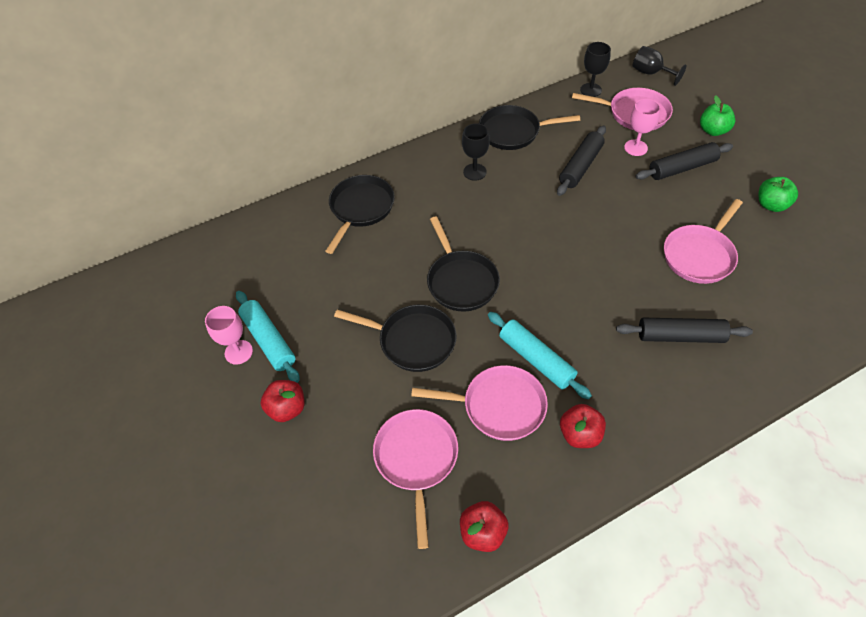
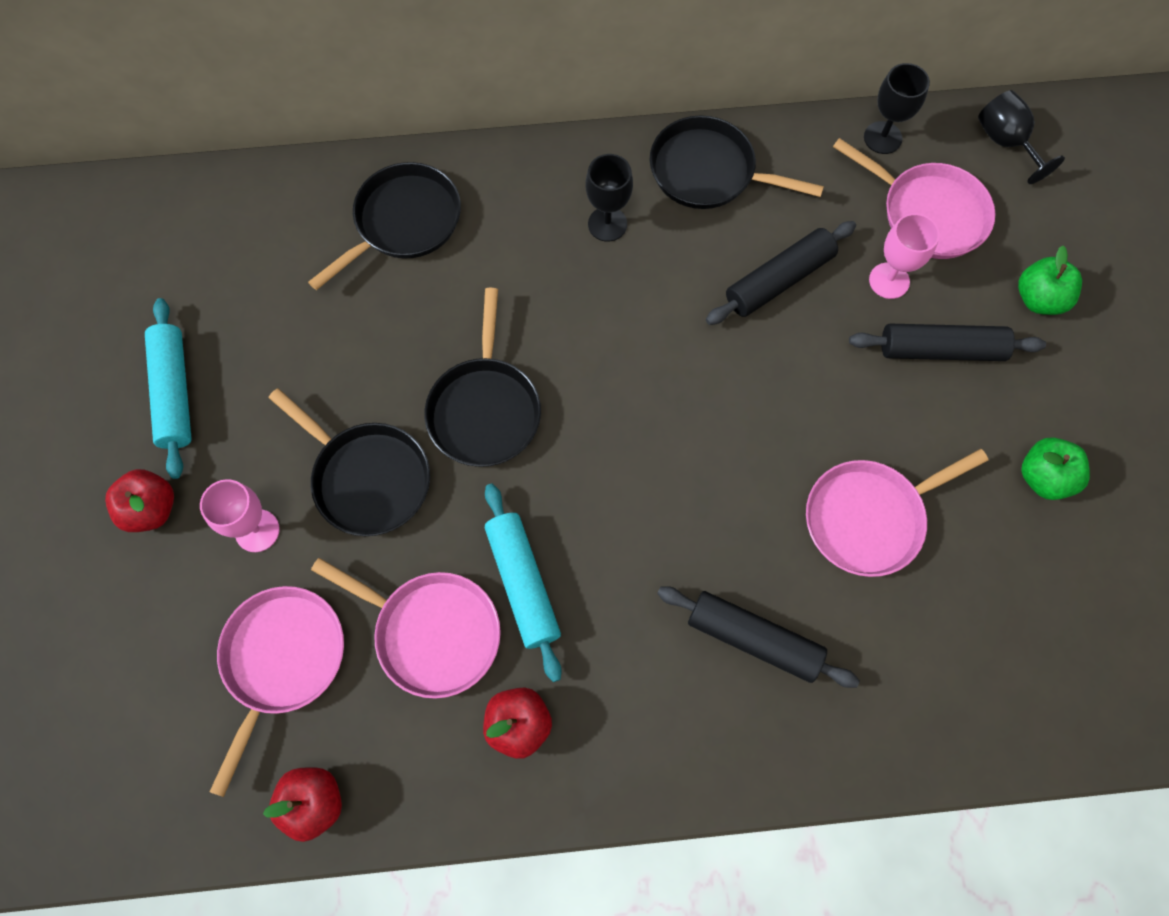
camera: 20 degrees right, 15 degrees up
(238, 352) = (127, 393): pink goblet -> pink goblet (257, 531)

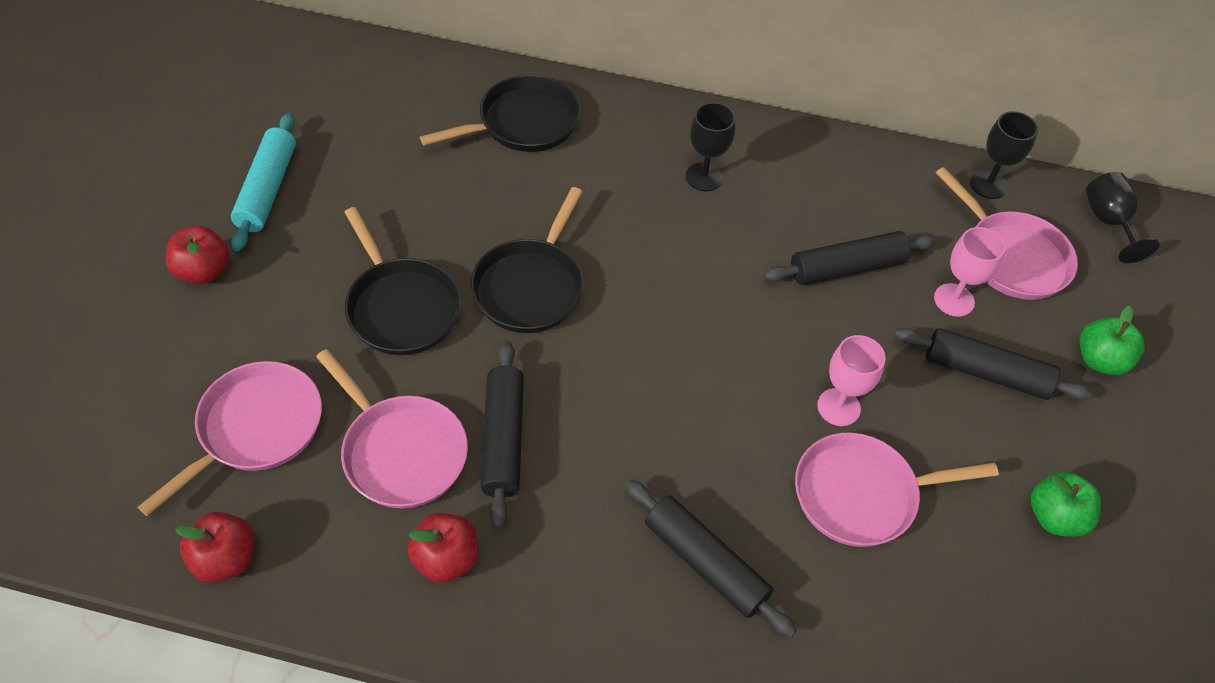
camera: 15 degrees right, 15 degrees down
(257, 531) = (285, 317): pink goblet -> pink goblet (838, 407)
(523, 583) = (503, 439): turquoise rolling pin -> black rolling pin
(708, 171) = (813, 164): black pan -> none

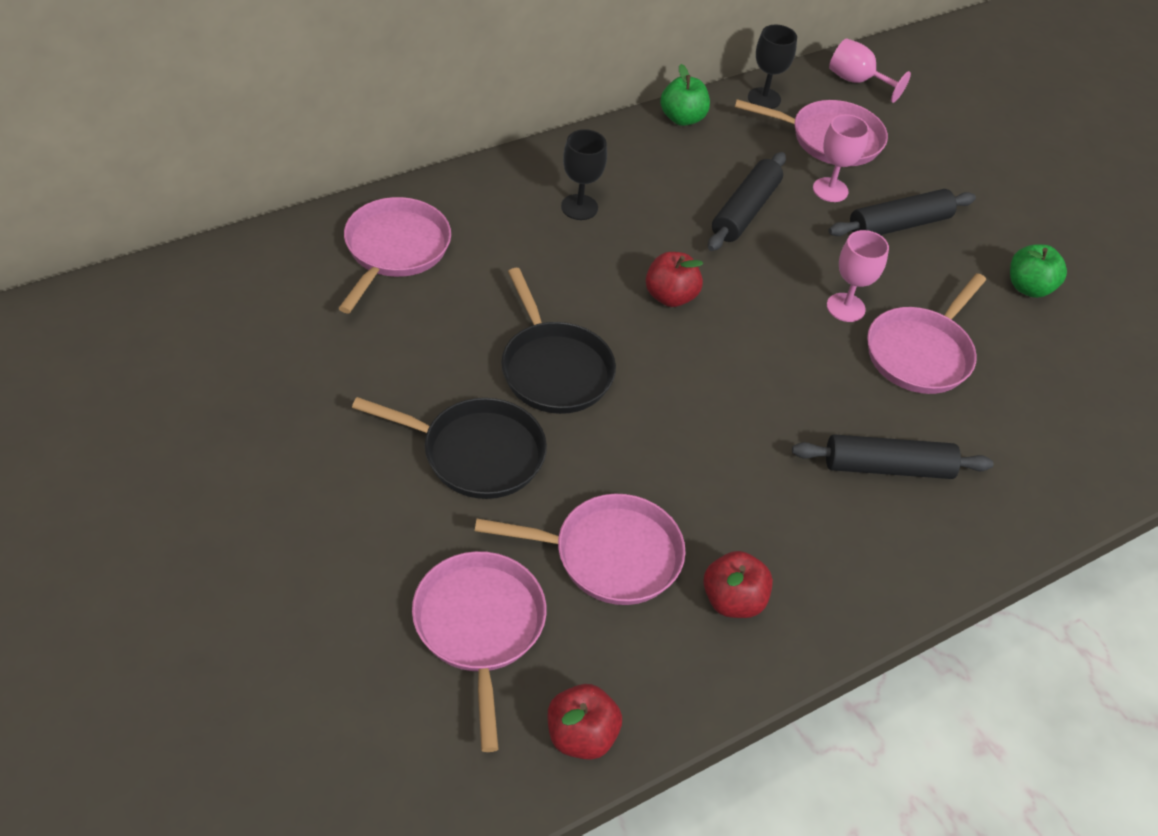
camera: 45 degrees left, 5 degrees down
(203, 271) = (271, 544): red apple -> red apple (670, 296)
(267, 189) = (242, 441): turquoise rolling pin -> none
(503, 439) = (669, 490): black rolling pin -> none
(523, 123) = (395, 250): black pan -> pink pan
(1100, 360) = (947, 174): green apple -> green apple (682, 118)
(1108, 222) = (857, 81): black goblet -> pink goblet

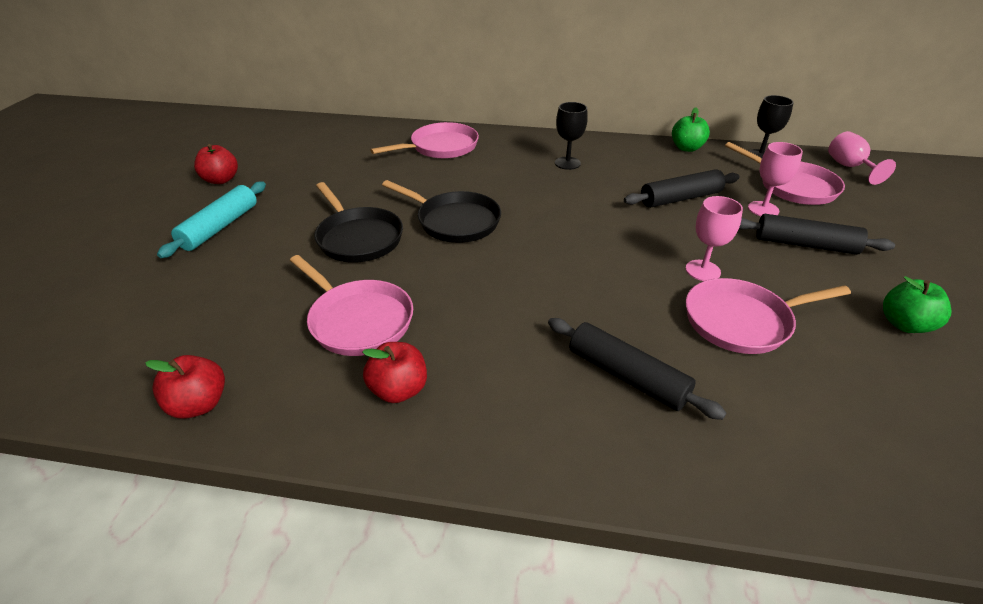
camera: 45 degrees right, 10 degrees down
(282, 535) = (220, 227): none -> turquoise rolling pin
(479, 627) = (238, 314): pink pan -> none
(554, 369) = (454, 221): black pan -> black pan turned 75 degrees counterclockwise
(670, 296) = (573, 218): red apple -> red apple (221, 180)

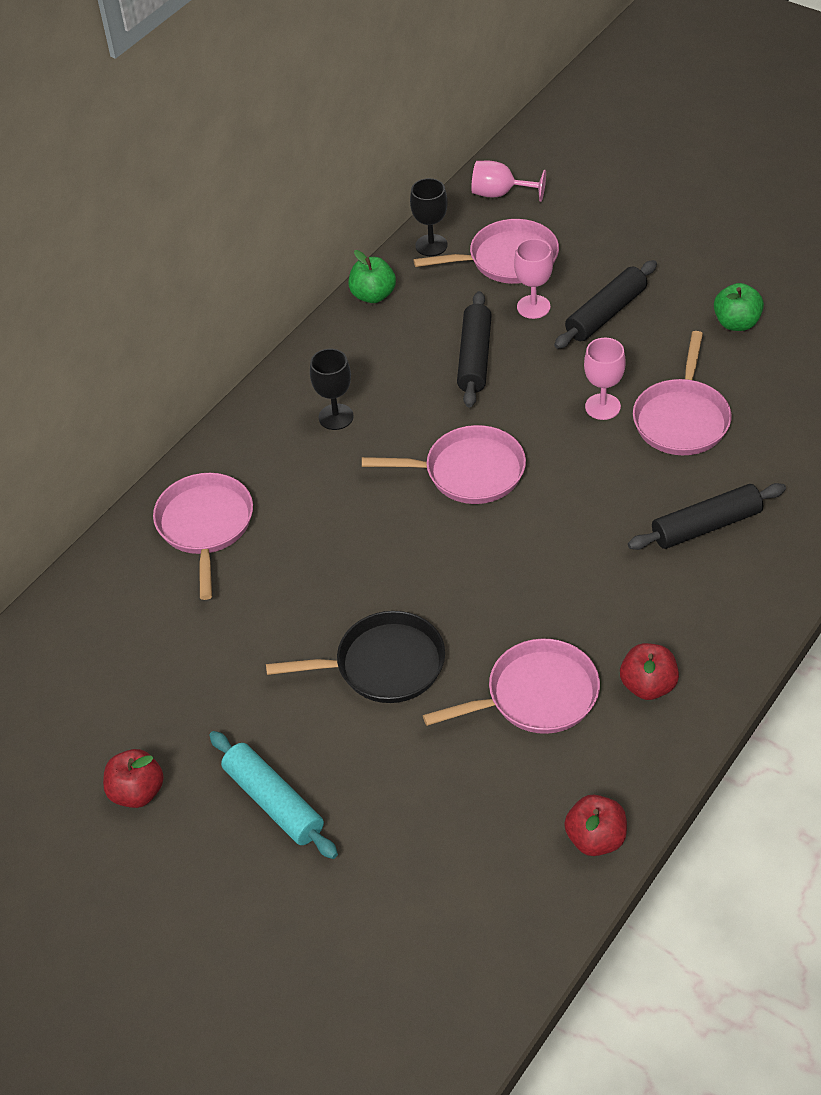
camera: 60 degrees left, 10 degrees up
(454, 221) = (402, 567): black pan -> none
(568, 225) = (468, 472): none -> pink pan

